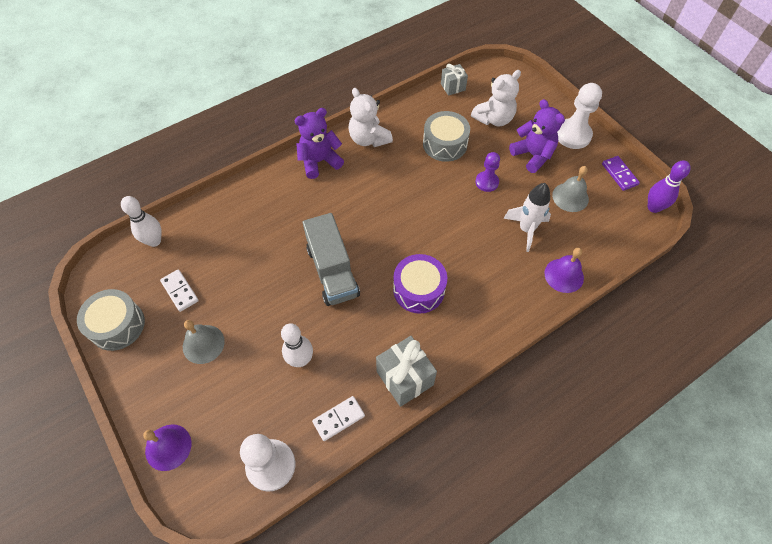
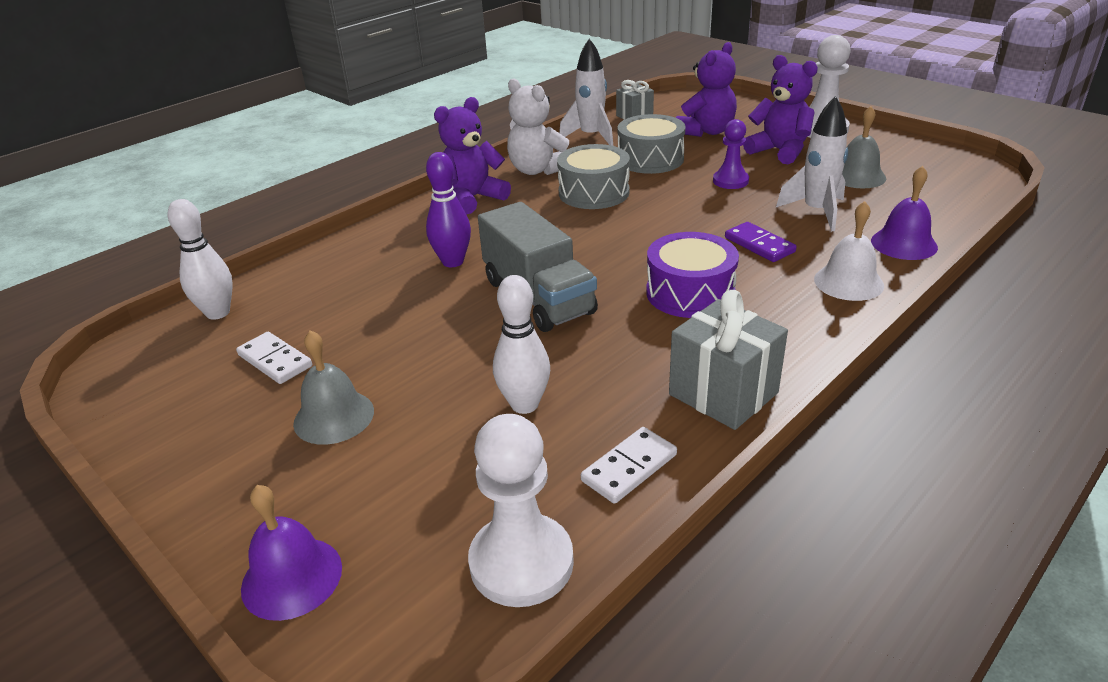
camera: 10 degrees left, 25 degrees down
(117, 325) = (159, 422): grey drum -> grey drum (594, 193)
(415, 107) = (591, 137): none -> white rocket
(494, 119) = (706, 131): white teddy bear -> purple teddy bear
(513, 303) = (848, 282): none -> white bell
(619, 174) = (908, 149): purple domino -> purple domino (759, 245)
(653, 207) = (978, 168): purple bowling pin -> purple bowling pin (453, 262)

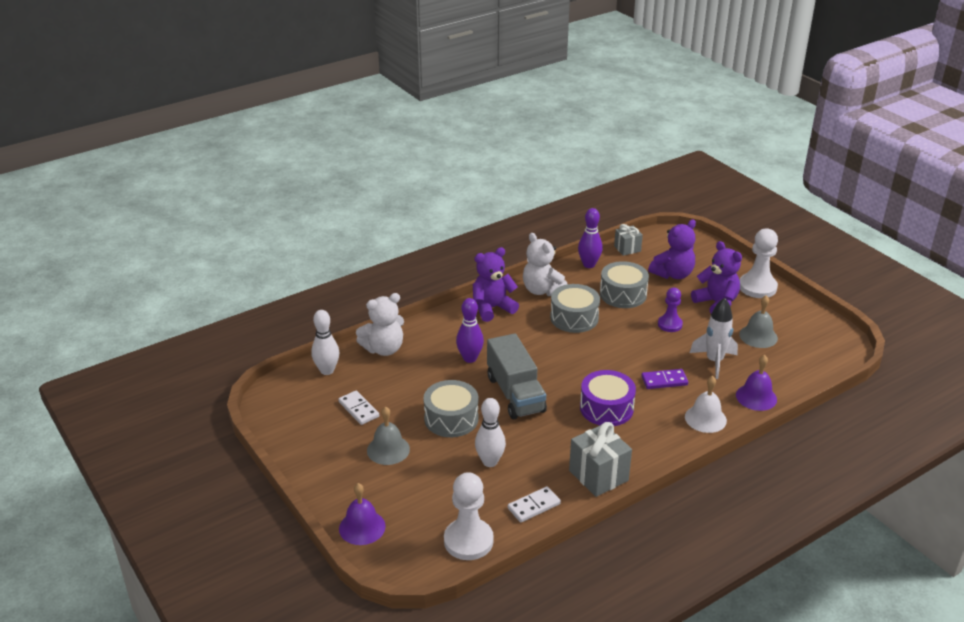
camera: 10 degrees right, 0 degrees up
(312, 270) = (384, 349): none -> white teddy bear
(440, 348) = (451, 418): none -> grey drum
(591, 137) = (589, 265): white rocket -> purple bowling pin
(759, 245) = (664, 381): purple domino -> purple domino turned 75 degrees counterclockwise

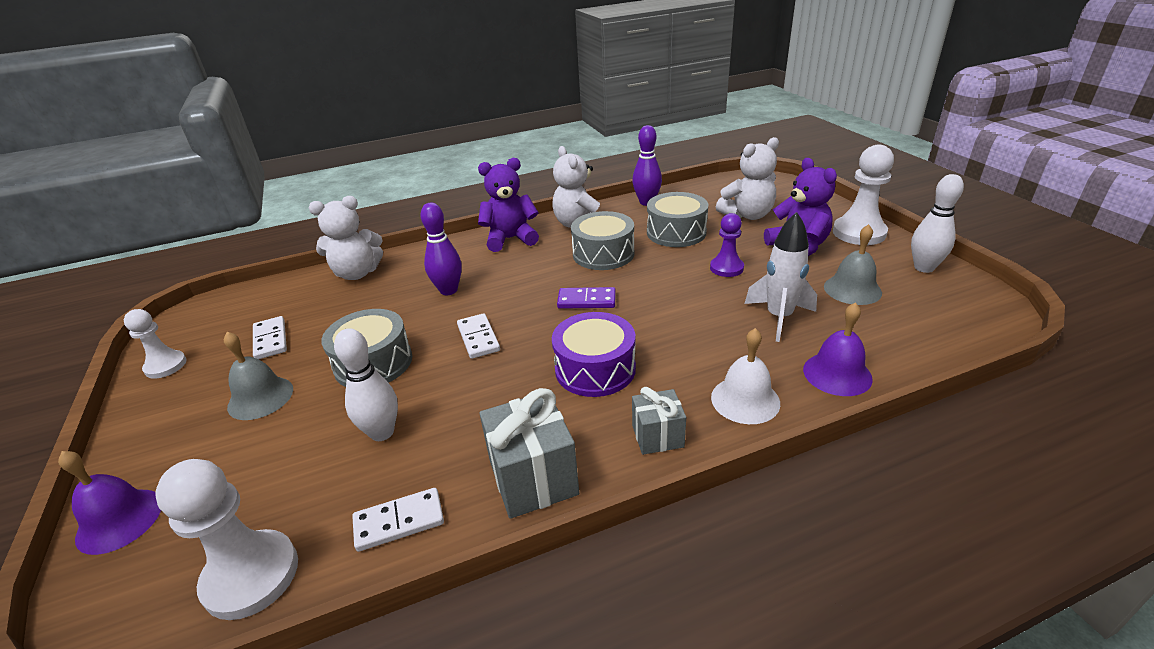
camera: 15 degrees right, 0 degrees up
(293, 436) = (165, 366): none -> white pawn
(327, 370) = (275, 292): white bowling pin -> white bowling pin (924, 268)
(515, 394) = (478, 338): grey truck -> white domino
(627, 249) = (699, 189): grey gift -> grey gift (657, 436)
(664, 381) = (696, 338): purple domino -> purple domino (586, 301)
(673, 274) = (747, 215): purple teddy bear -> white teddy bear

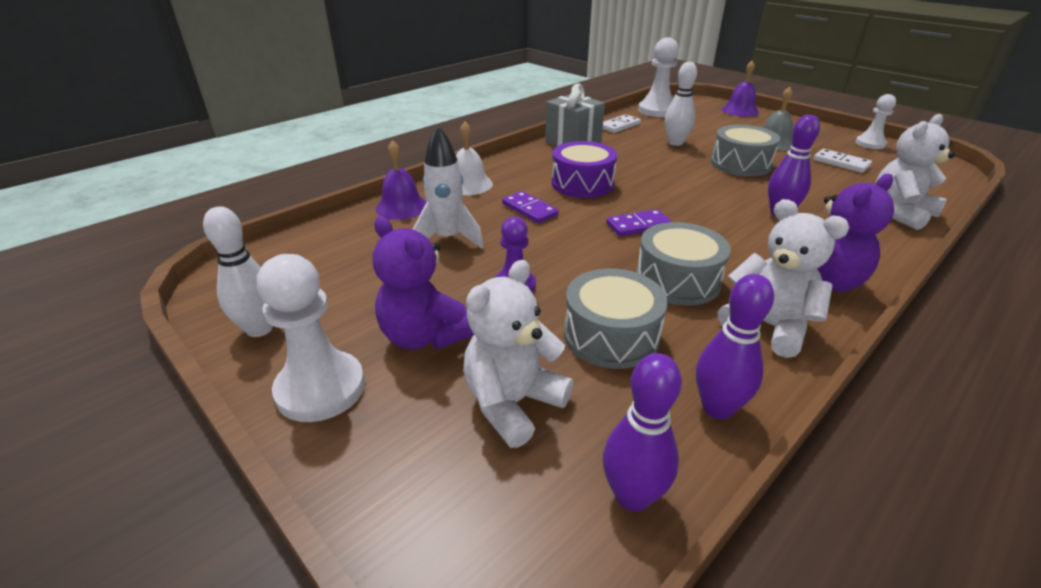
camera: 155 degrees right, 0 degrees up
(478, 338) = (692, 186): white domino -> none
(657, 436) = (517, 163): grey gift -> none
(681, 340) = (529, 209): none -> purple domino
(706, 188) = (632, 496): none -> purple bowling pin
(852, 289) = (366, 281): grey bell -> none

